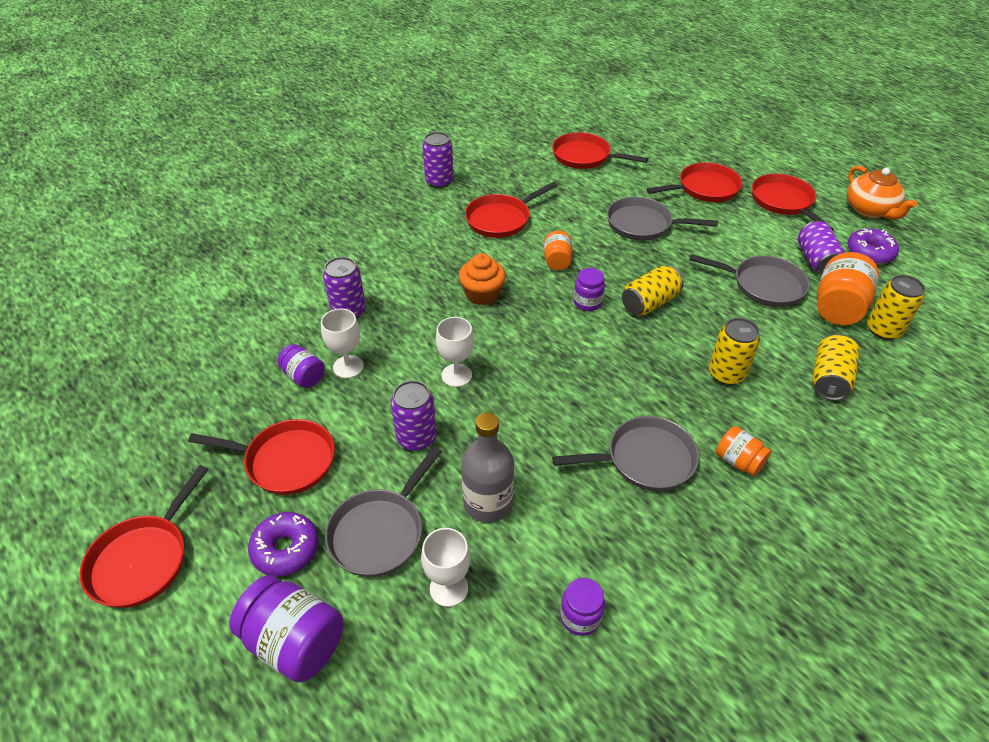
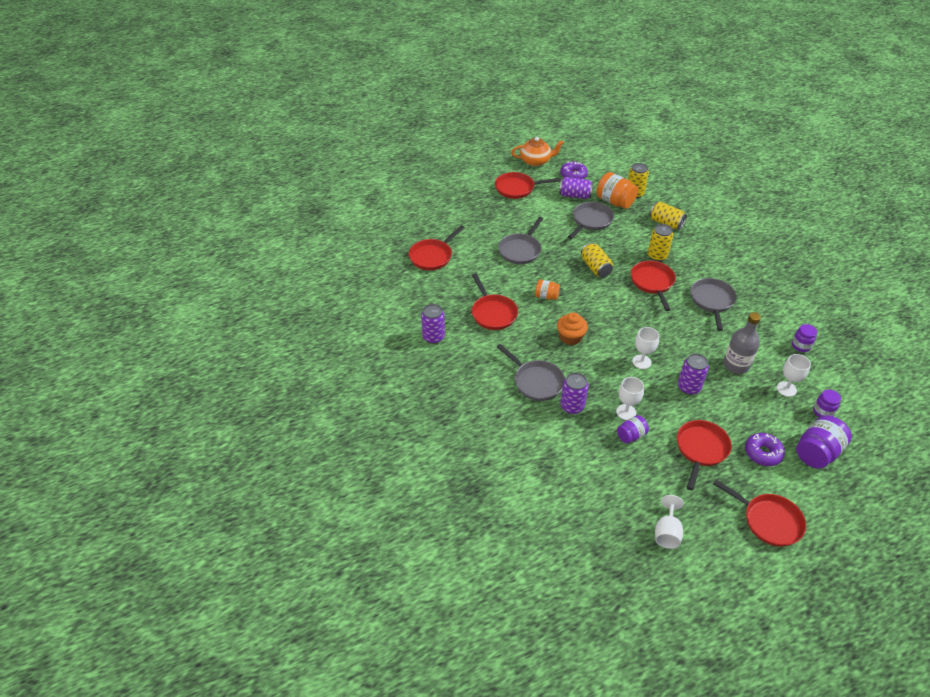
camera: 75 degrees left, 0 degrees up
(131, 429) = (667, 532): none -> white goblet
(380, 531) = (752, 411): grey pan -> grey pan (536, 381)
(587, 302) = (589, 292): purple jar -> purple jar (823, 412)
(704, 188) = (491, 214): red pan -> red pan (652, 283)
(738, 461) = (715, 270): orange jar -> none

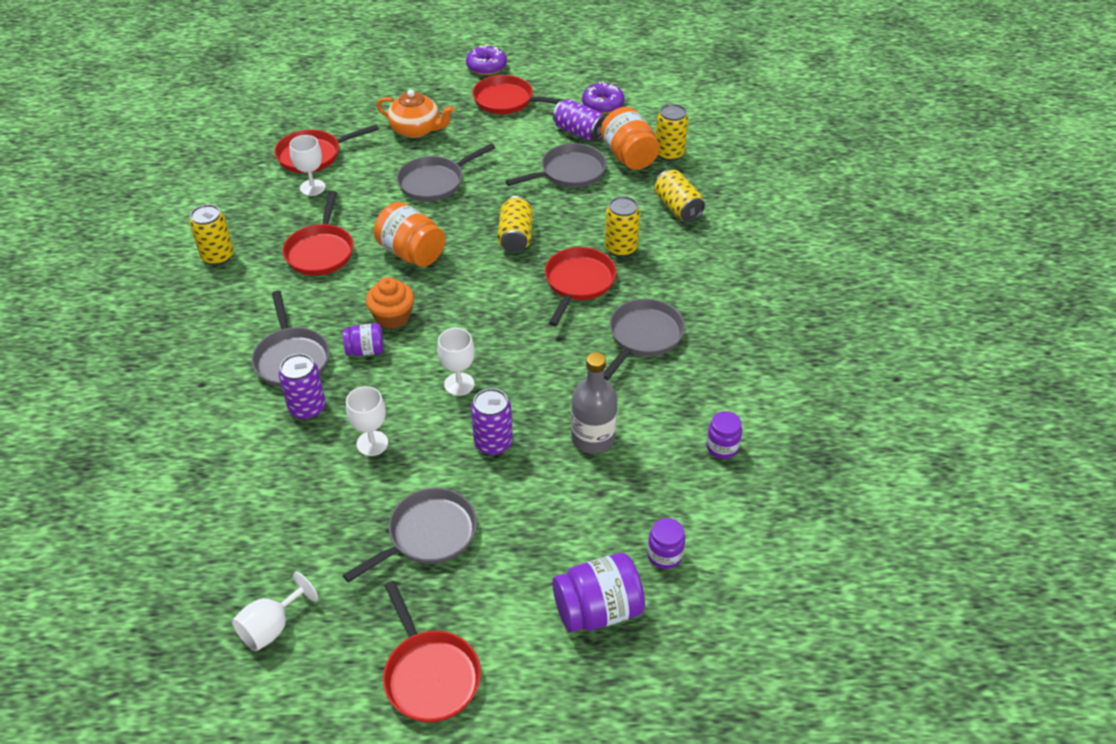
camera: 25 degrees right, 0 degrees up
(433, 337) = (218, 256): purple can -> yellow can
(536, 161) = (567, 72): orange teapot -> orange teapot (416, 130)
(546, 296) = (411, 253): orange jar -> orange jar, size x1.72
(631, 435) = (349, 477): purple jar -> purple jar (365, 350)
(701, 450) = (427, 535): red pan -> grey pan
(762, 453) = (513, 577): purple donut -> purple donut (486, 66)
(786, 389) = (638, 500): white goblet -> white goblet (312, 187)

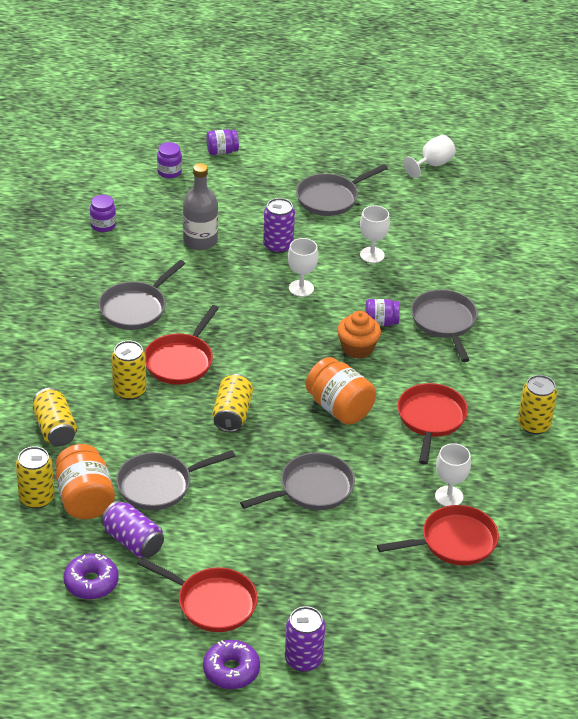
camera: 175 degrees left, 5 degrees down
(307, 408) = (426, 284): purple can -> purple can (303, 659)
(416, 130) = (331, 567): orange teapot -> none
(430, 674) = (332, 135): red pan -> none
(598, 610) = (222, 151): purple jar -> purple jar, size x0.58

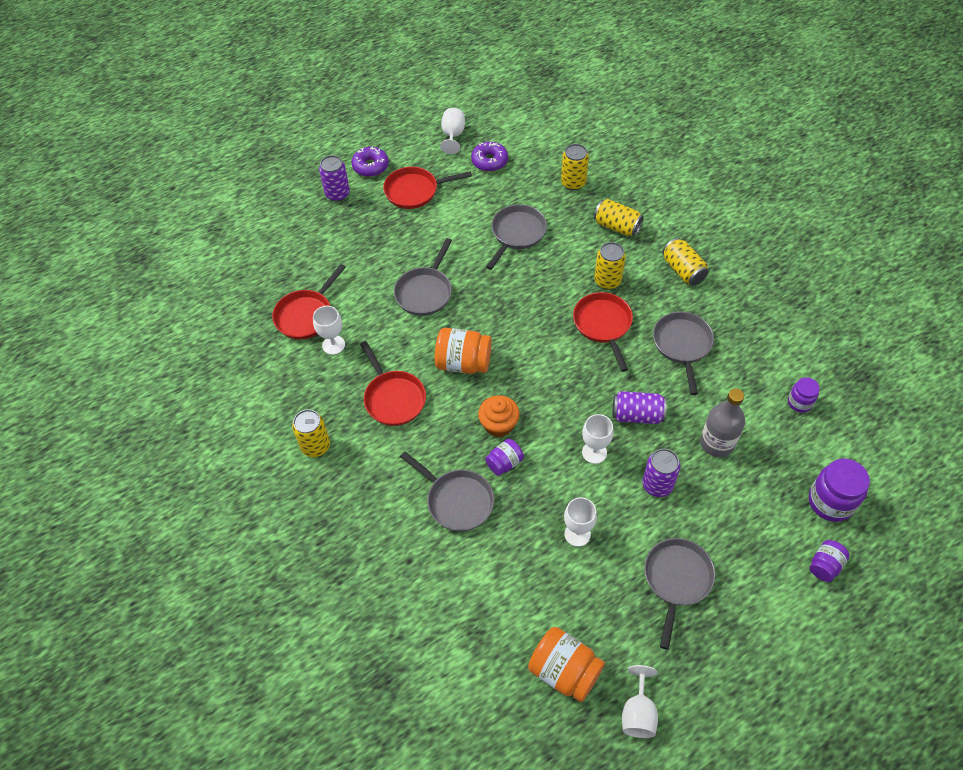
camera: 145 degrees right, 15 degrees up
(85, 499) = (547, 199): orange jar -> orange jar (564, 671)
(93, 644) = (453, 135): none -> white goblet
(133, 541) = (493, 194): purple can -> purple can (637, 415)
(169, 172) = (830, 502): purple jar -> purple jar, size x1.72
(232, 414) = (526, 309): yellow can -> yellow can (683, 270)

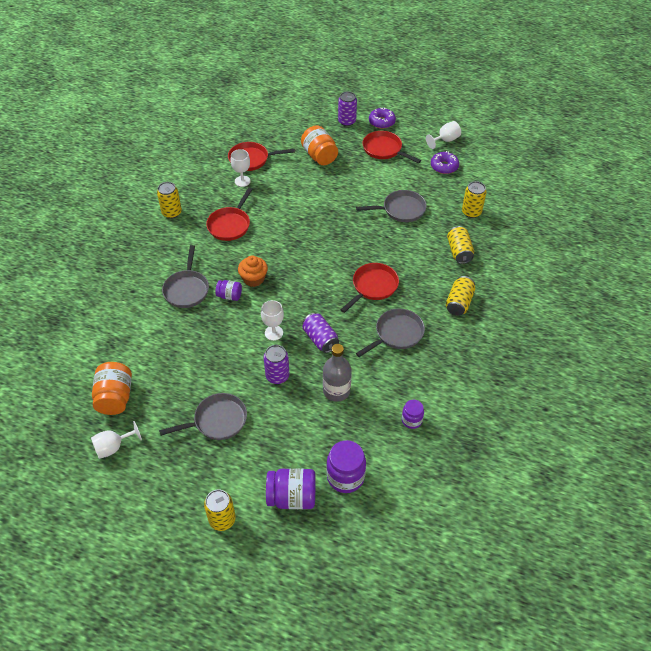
camera: 50 degrees right, 5 degrees down
(425, 292) = (316, 195): grey pan -> none
(463, 363) = (282, 240): orange jar -> orange jar (319, 156)
(577, 534) = (210, 355): white goblet -> none
(607, 281) = (410, 270): yellow can -> yellow can (222, 519)
(825, 566) = (292, 497): purple jar -> purple jar, size x1.72

